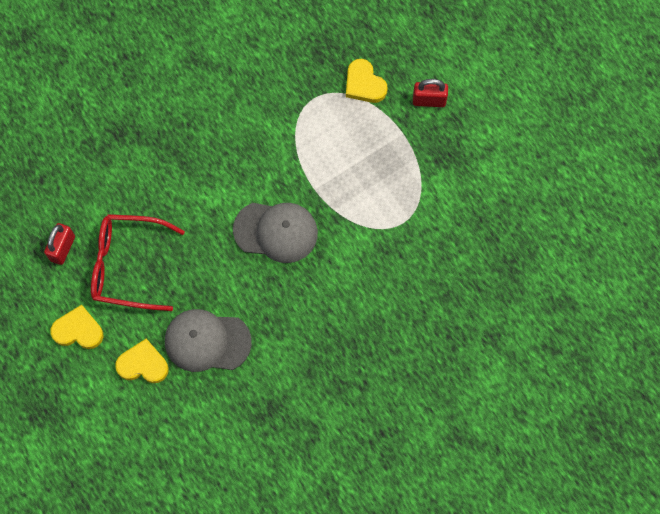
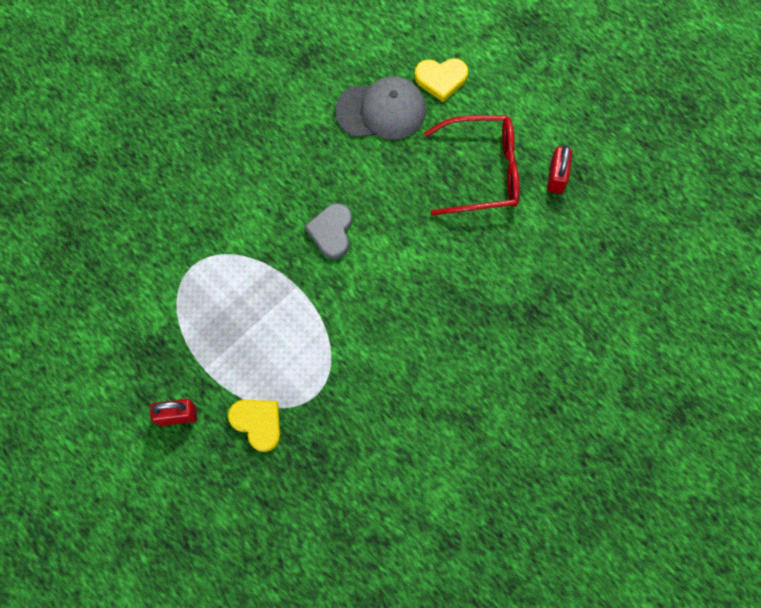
camera: 170 degrees right, 0 degrees up
(78, 330) = (515, 100): yellow heart -> none
(276, 231) = (331, 232): grey cap -> grey heart

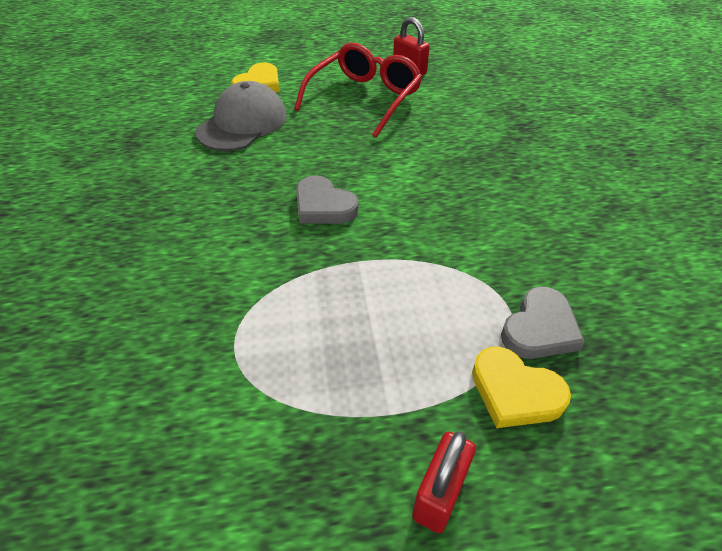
camera: 55 degrees left, 25 degrees down
(257, 423) = (515, 392): yellow heart -> yellow heart turned 135 degrees counterclockwise
(312, 417) = (539, 329): none -> grey heart

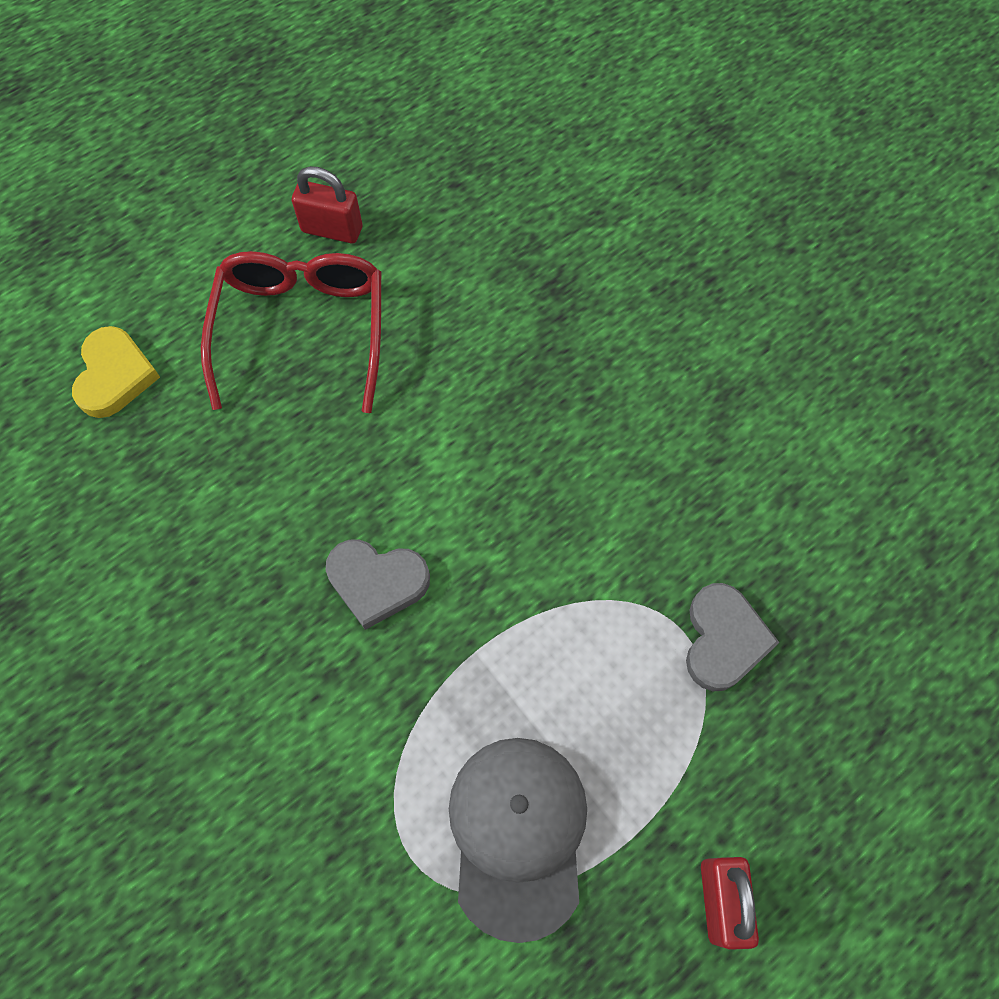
camera: 30 degrees left, 20 degrees up
(242, 123) = (152, 477): grey cap -> grey cap (518, 834)
(515, 392) = (735, 739): yellow heart -> none

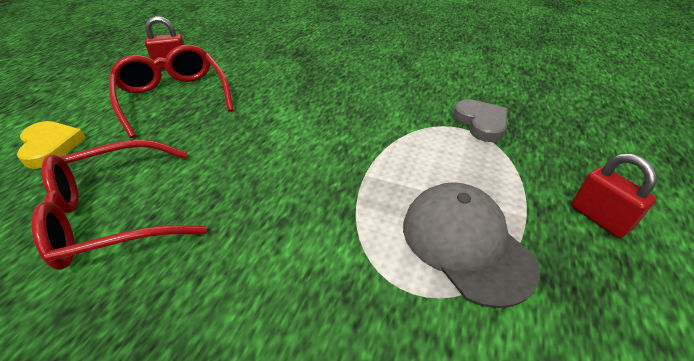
camera: 30 degrees left, 25 degrees down
(155, 556) = (114, 215): none -> red glasses
(377, 582) = (283, 169): grey heart -> none

